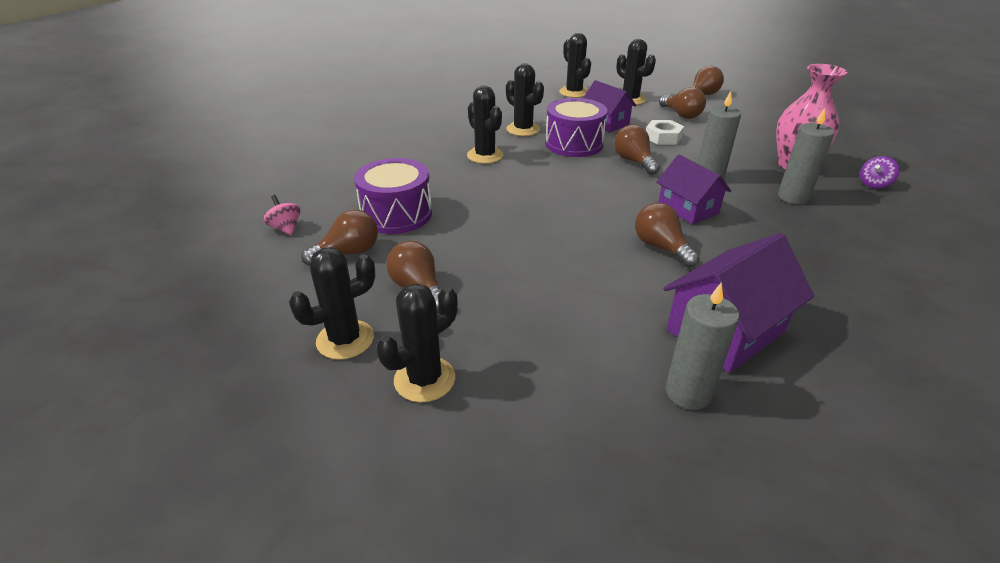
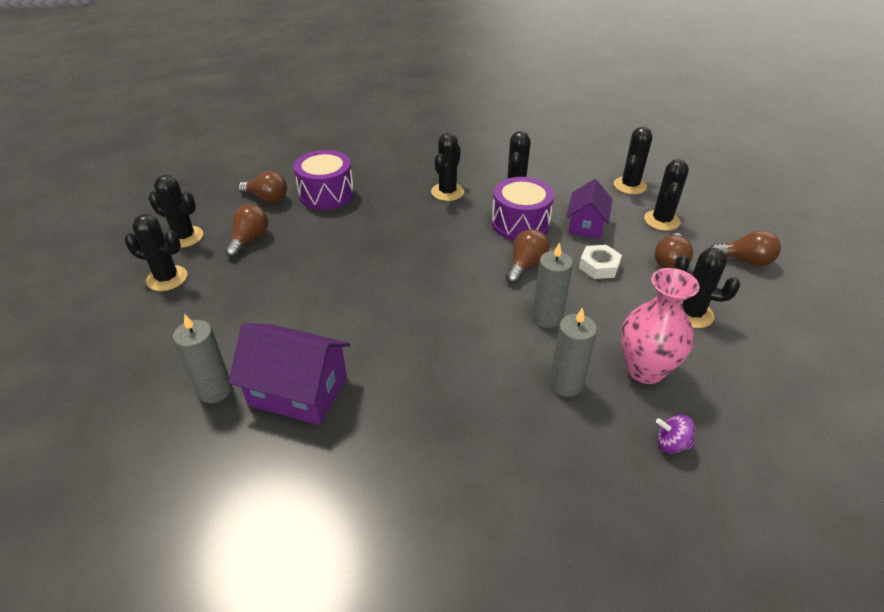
camera: 55 degrees right, 5 degrees up
(286, 228) = (275, 166): pink spinning top -> none
(661, 247) = (390, 325): brown light bulb -> none
(688, 208) = (469, 321): purple house -> none
(744, 130) = (691, 314): none -> black cactus

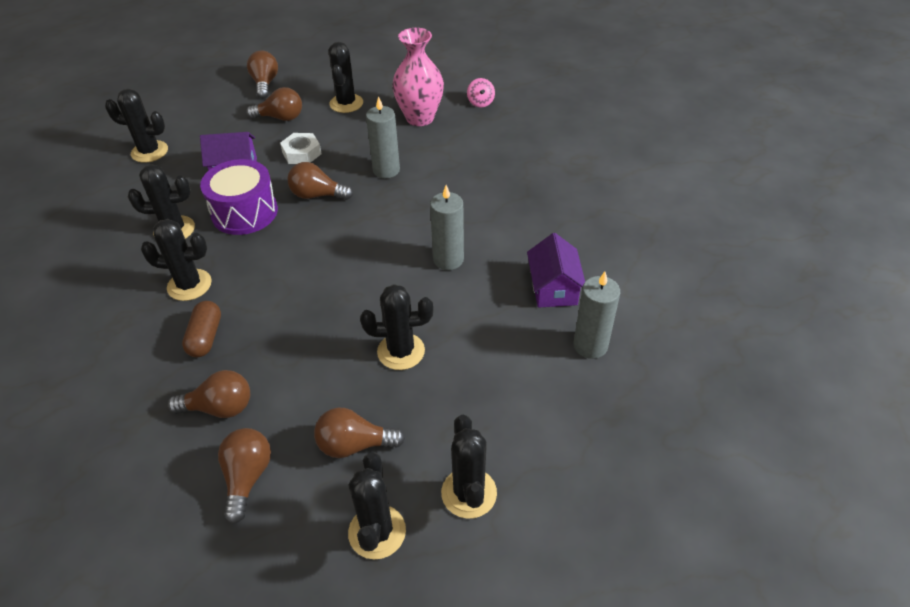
camera: 110 degrees left, 5 degrees up
(298, 391) = (553, 288): purple house -> purple house, size x0.67
(326, 194) = (219, 408): purple drum -> brown light bulb
(391, 194) = (205, 337): none -> brown capsule
(566, 384) = (455, 149): grey candle -> grey candle (448, 259)
(661, 220) = (214, 127): black cactus -> black cactus (401, 351)
(671, 444) = (480, 103): purple spinning top -> pink spinning top

